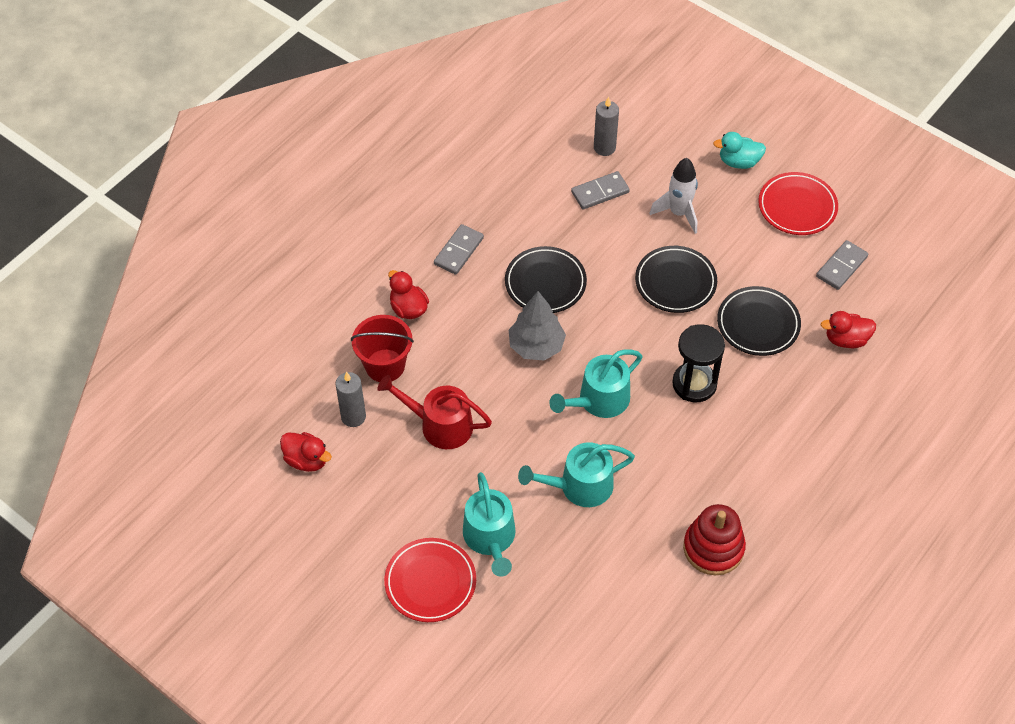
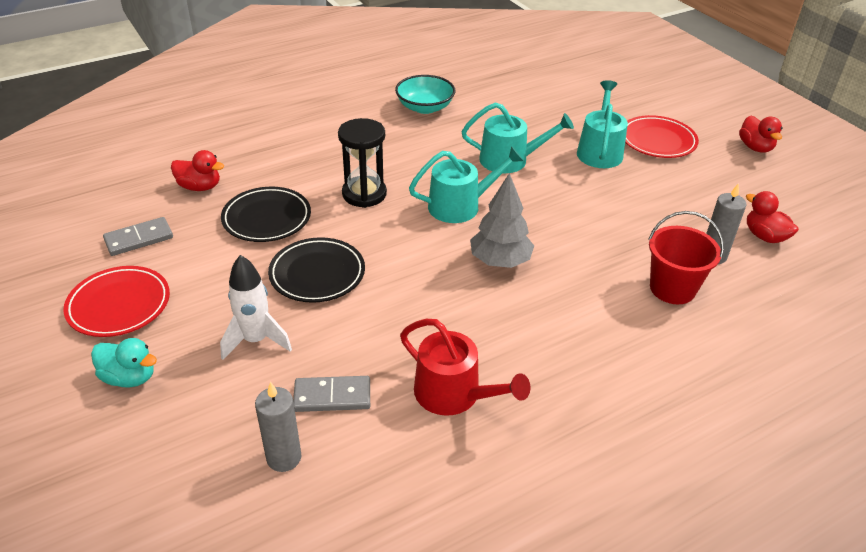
camera: 160 degrees left, 15 degrees down
(408, 308) = (633, 335): red duck -> red duck (755, 147)
(440, 425) = (623, 227): red watering can -> red watering can (454, 394)
(458, 251) = (552, 380): grey domino -> none
(545, 283) = (460, 314): black plate -> none
(713, 548) = (425, 107): red stacking toy -> turquoise bowl

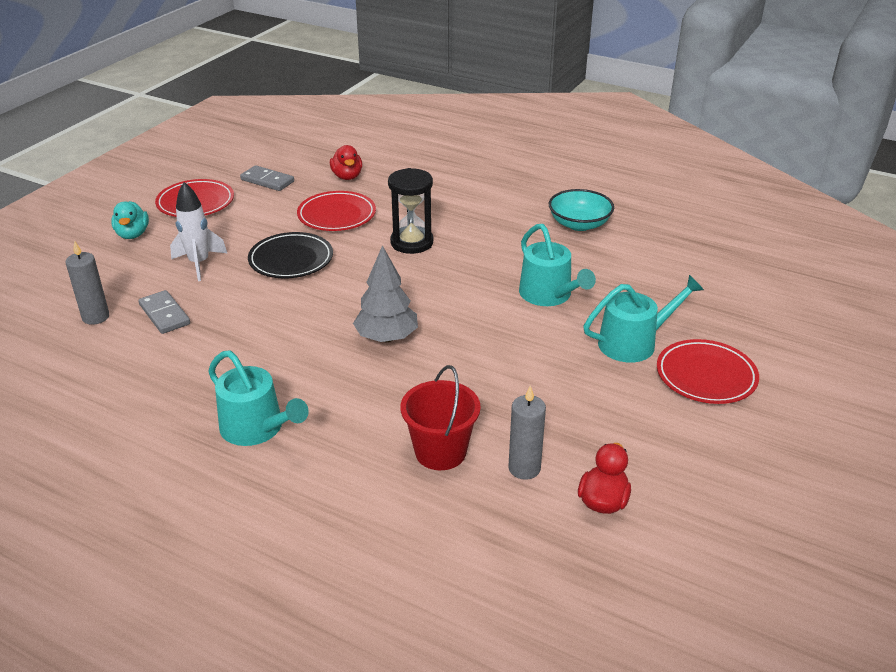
camera: 60 degrees right, 5 degrees down
(267, 218) = (337, 215): black plate -> red plate
(454, 394) = (202, 367): red watering can -> none
(460, 206) = (445, 292): turquoise watering can -> turquoise watering can (257, 428)
(755, 147) = (793, 455): red duck -> none

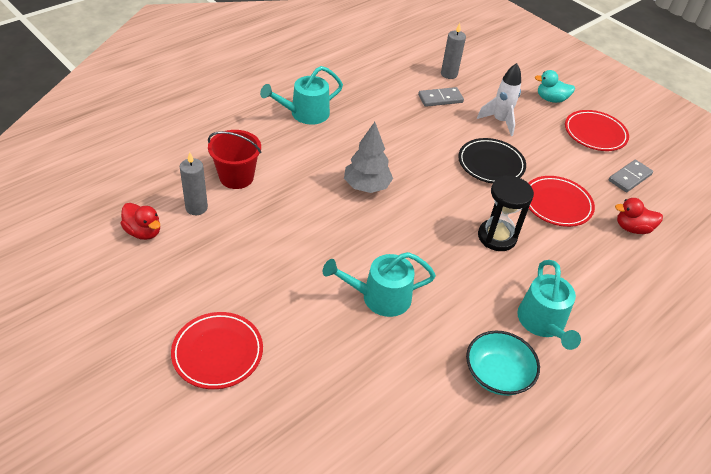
camera: 105 degrees right, 10 degrees up
(633, 343) = (286, 325): turquoise watering can -> turquoise watering can (543, 323)

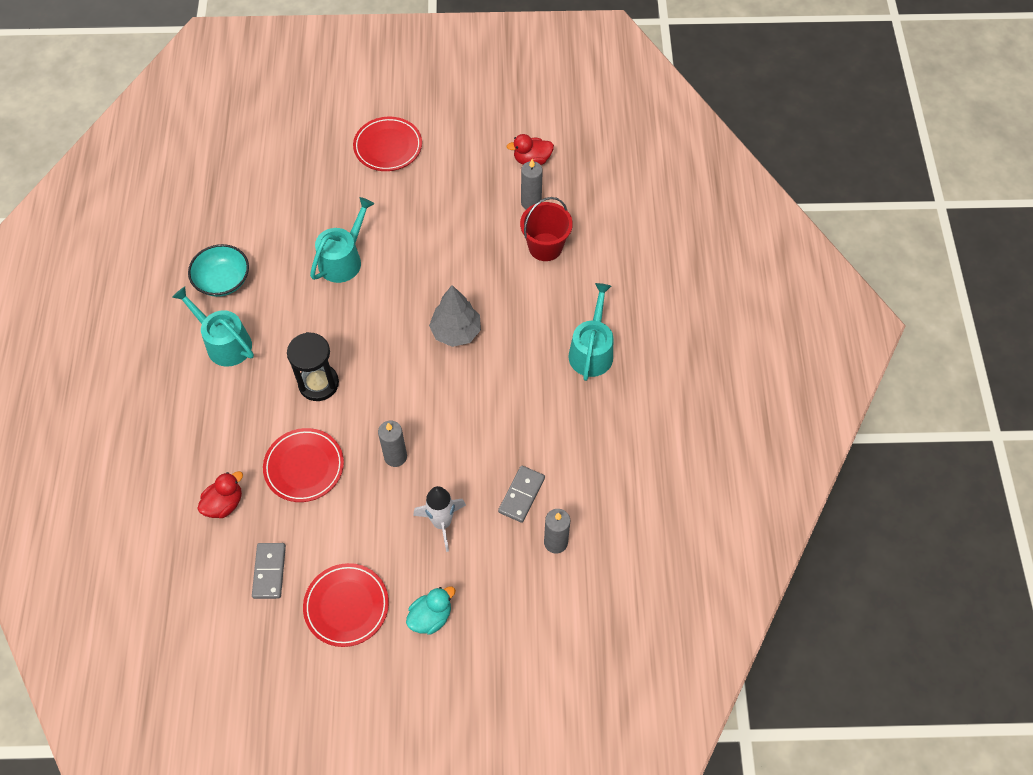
camera: 135 degrees right, 15 degrees up
(491, 164) = (395, 456): black plate -> grey candle

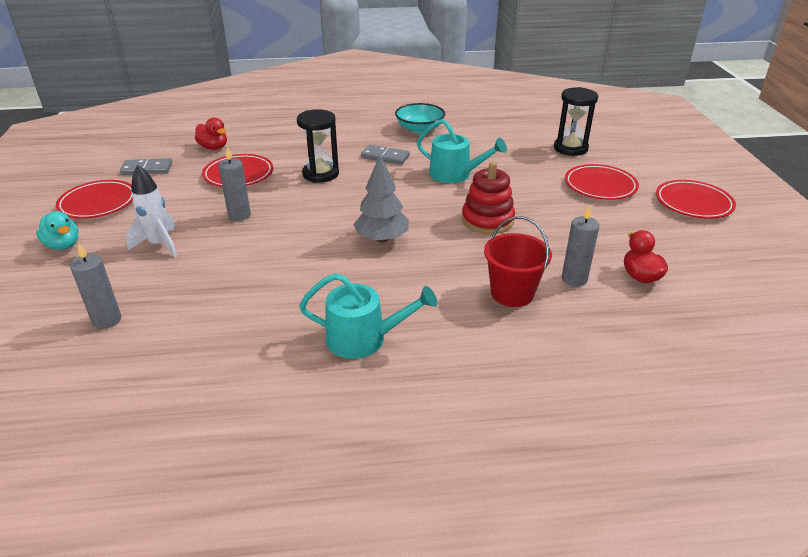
camera: 85 degrees right, 25 degrees down
(224, 343) = (360, 135): turquoise watering can -> none
(305, 150) = (570, 148): none -> black hourglass
(430, 90) = (693, 203): none -> red plate
(436, 246) = (487, 220): none -> red stacking toy
(521, 495) = (175, 292): grey domino -> grey domino (385, 157)

